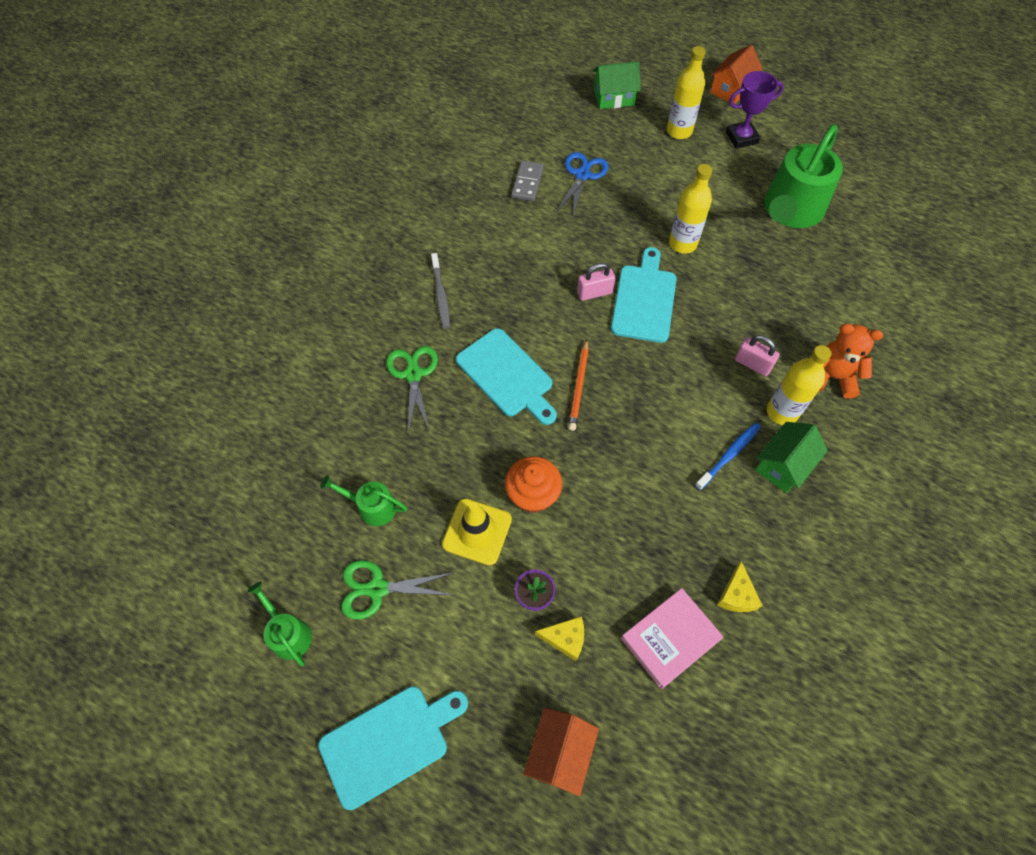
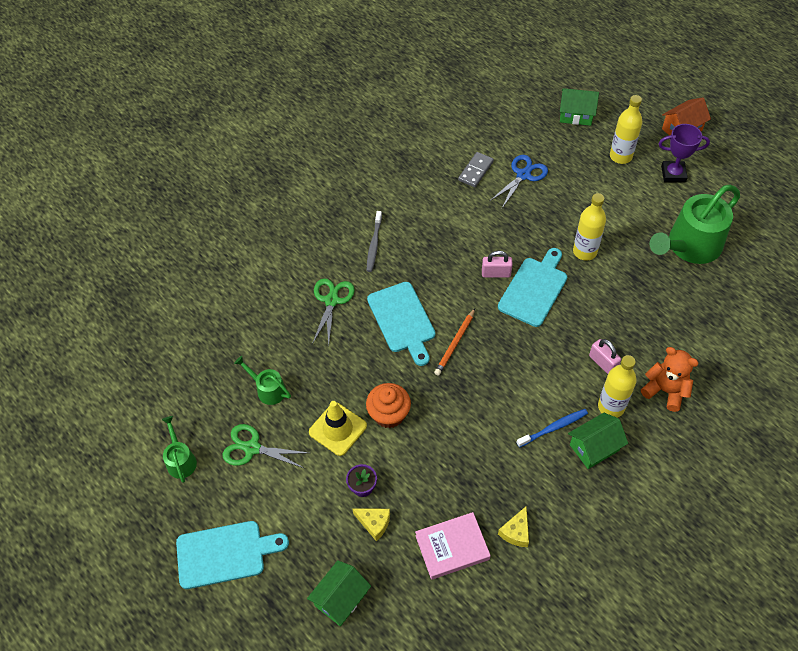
camera: 20 degrees right, 5 degrees down
(559, 753) = (341, 599): orange house -> green house

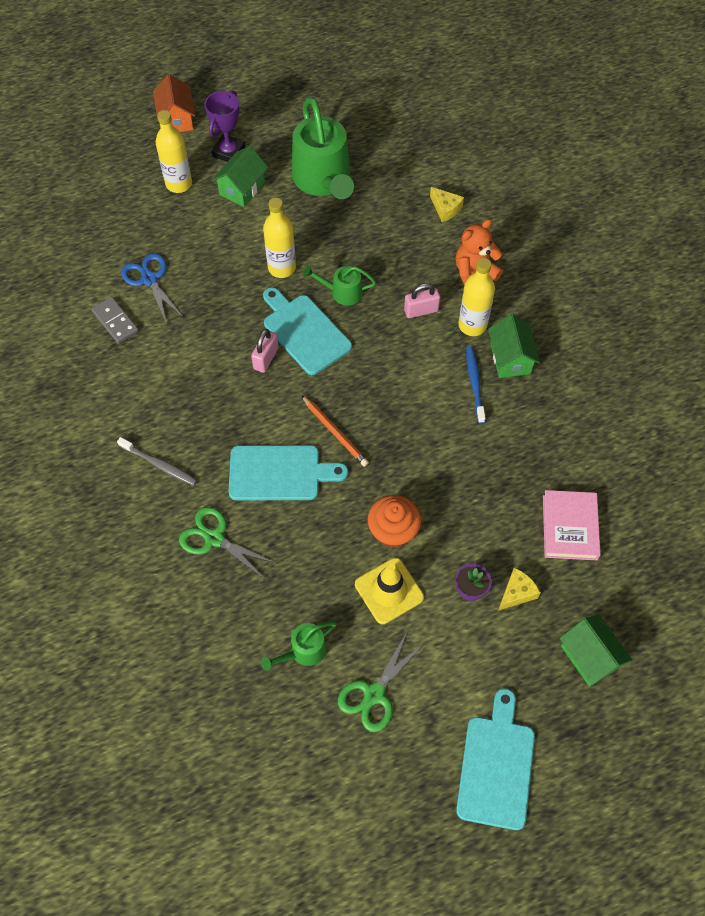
camera: 70 degrees left, 5 degrees up
(180, 460) = (355, 785): green watering can -> green watering can (342, 292)
(516, 532) = (573, 463): yellow cheese -> yellow cheese (445, 209)
(576, 115) = (97, 197): green house -> green house (242, 188)

